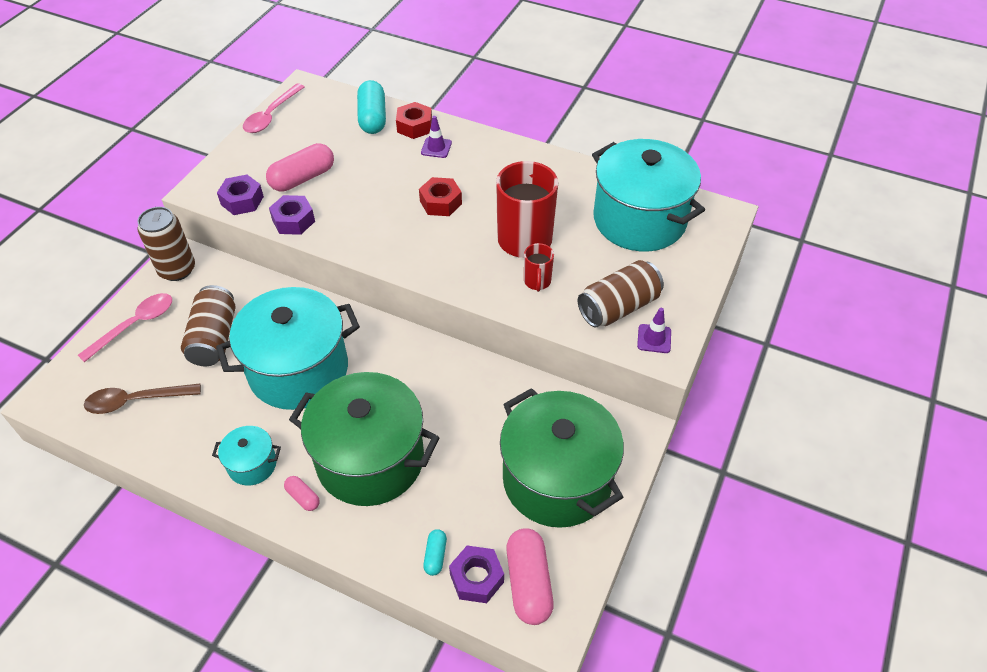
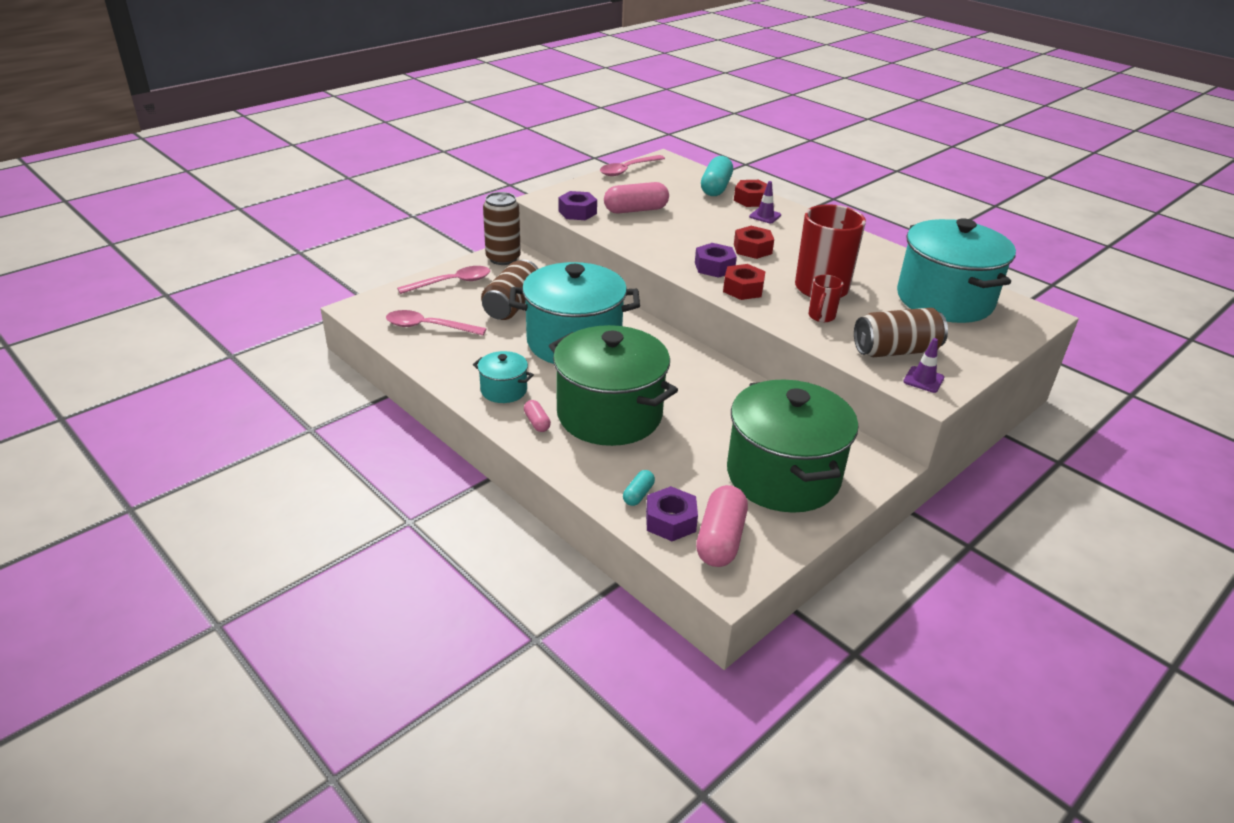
camera: 20 degrees right, 15 degrees down
(135, 401) = (428, 327): brown spoon -> pink spoon
(293, 221) = (615, 232): purple nut -> purple nut (714, 267)
(451, 266) = (743, 289): none -> red nut

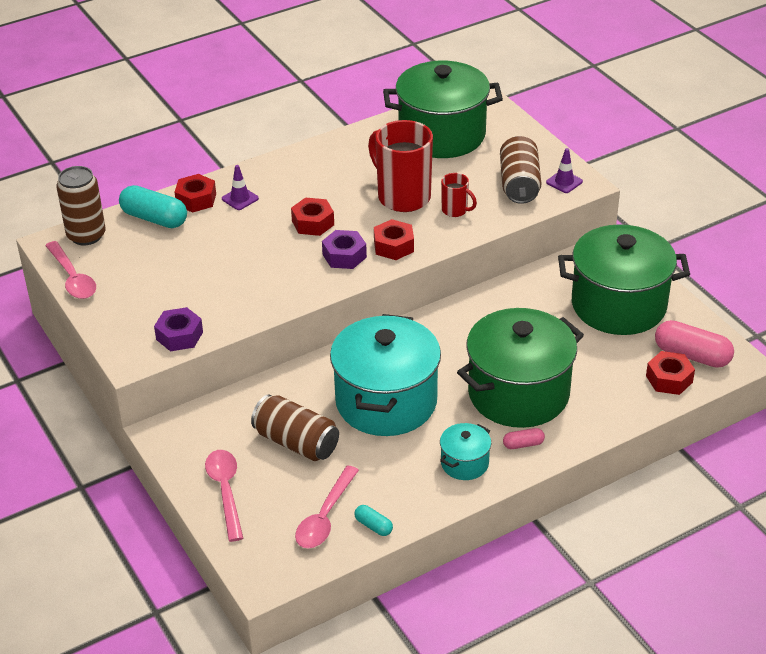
camera: 75 degrees left, 5 degrees up
(503, 258) = (178, 440): brown can -> brown can (86, 235)
(636, 210) = (191, 289): pink capsule -> none
(638, 494) = (634, 392): turquoise capsule -> turquoise capsule (373, 526)
(670, 521) = (669, 379): purple nut -> red nut
(944, 300) = (442, 135): turquoise pot -> green pot

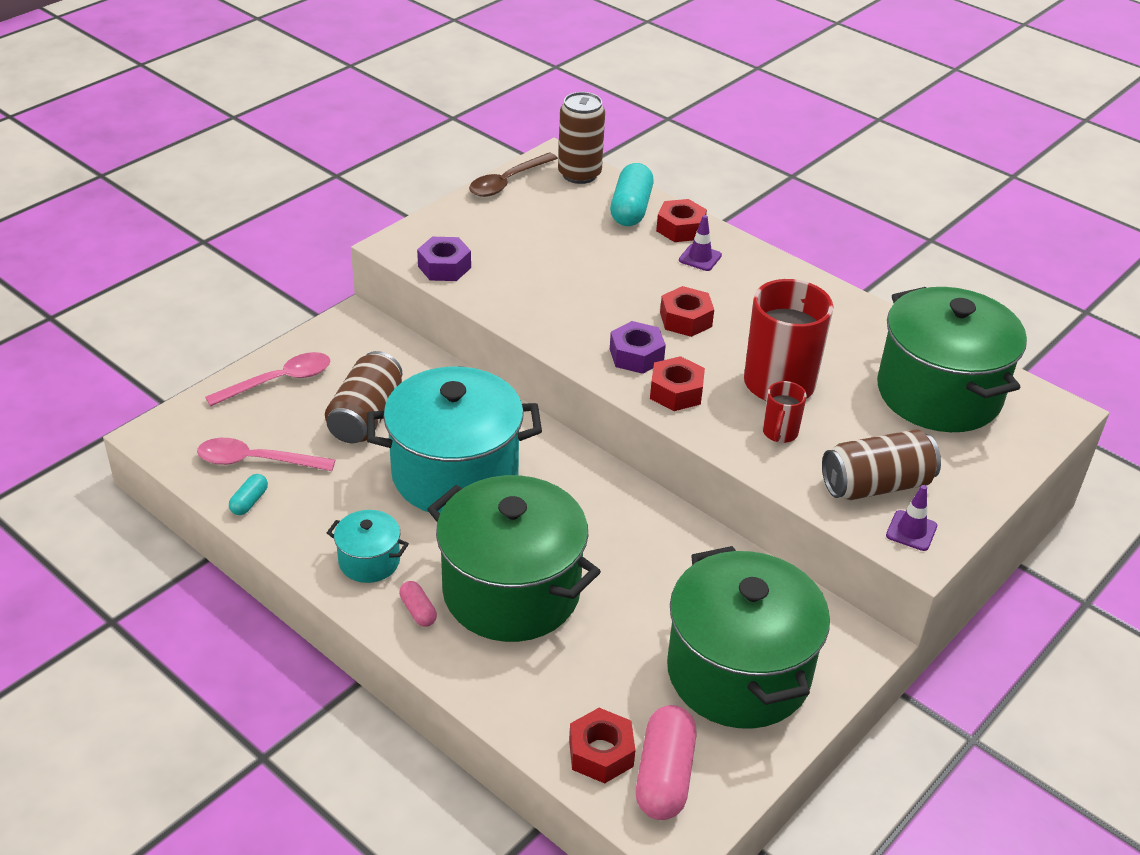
camera: 70 degrees right, 0 degrees up
(73, 278) = (507, 182): pink spoon -> brown spoon

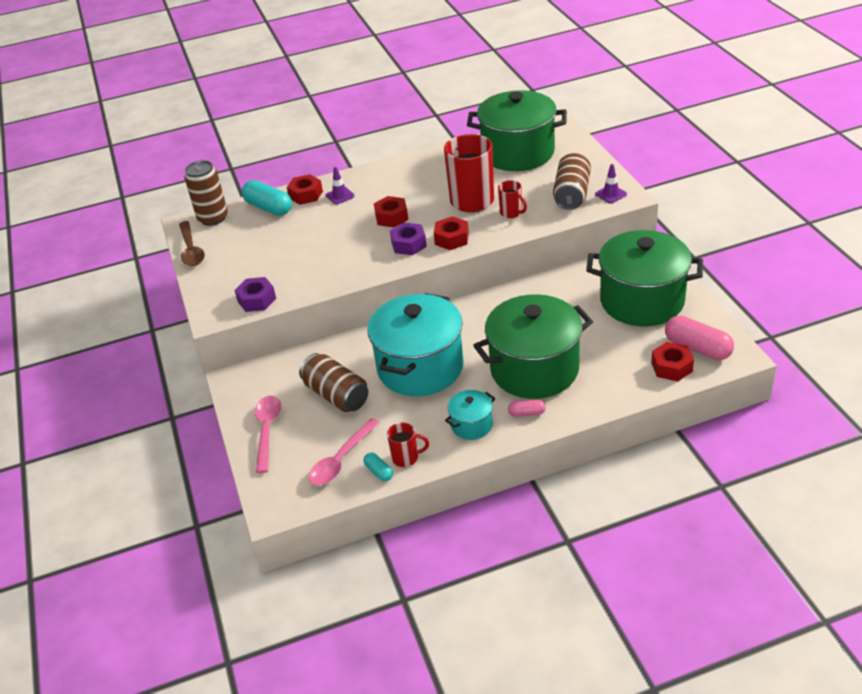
camera: 55 degrees left, 0 degrees up
(283, 518) = (406, 458): none -> red mug

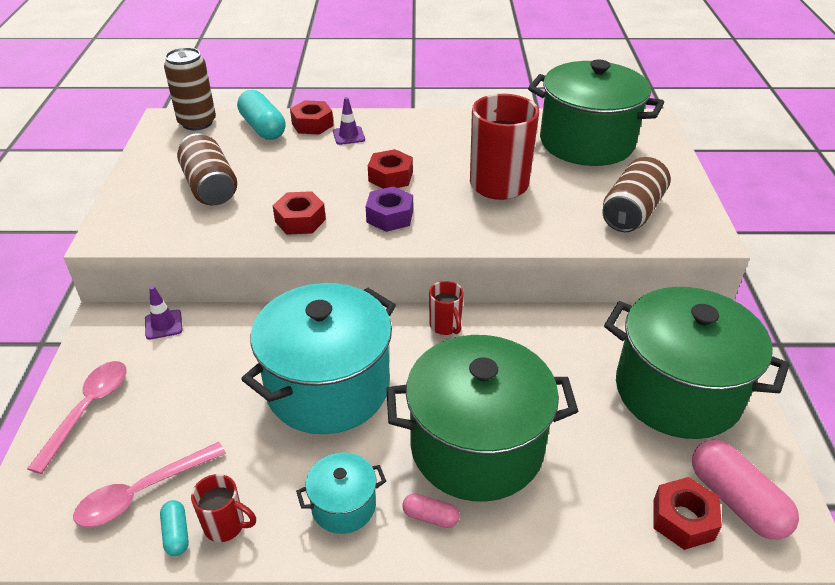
camera: 15 degrees right, 0 degrees up
(191, 250) = (147, 151): brown spoon -> none
(257, 300) = (168, 231): purple nut -> none
(336, 395) = (202, 390): brown can -> brown can (210, 187)
(451, 239) = (446, 225): red nut -> red nut (300, 220)
(511, 213) = (540, 214): red mug -> red mug (445, 326)
(611, 194) = (686, 226): purple traffic cone -> purple traffic cone (163, 324)

